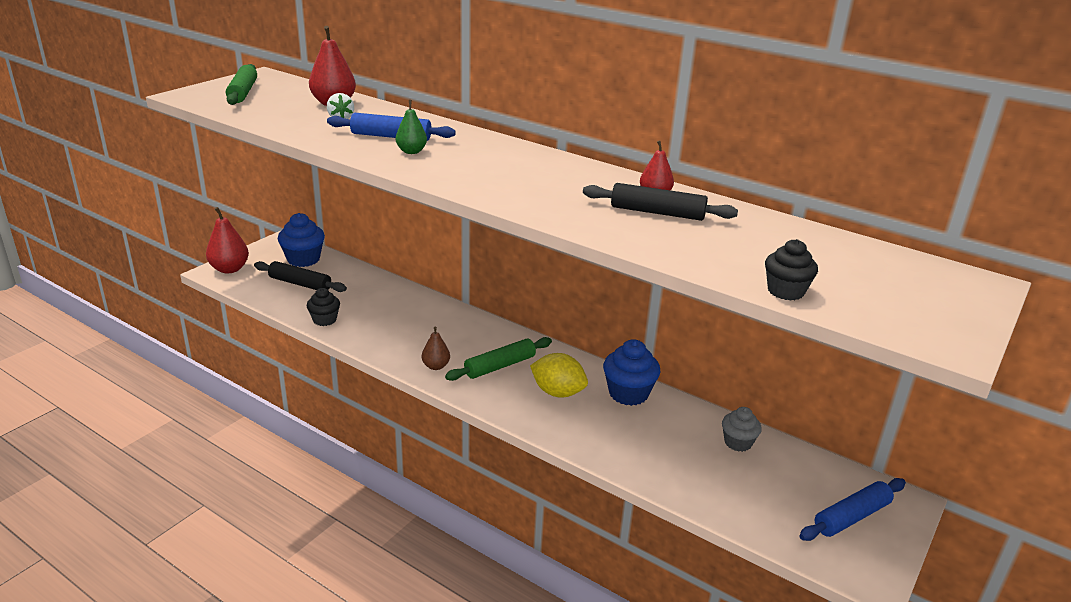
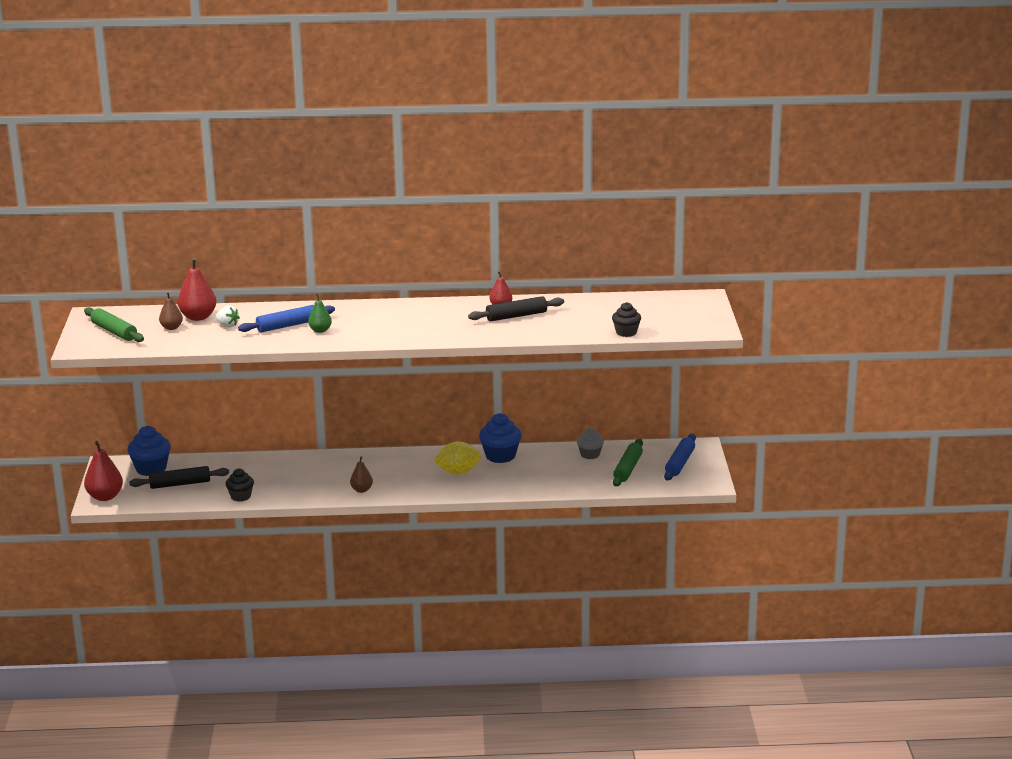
camera: 35 degrees left, 5 degrees down
(292, 104) = (171, 328): none -> brown pear
(500, 366) = (402, 473): green rolling pin -> green rolling pin (628, 469)

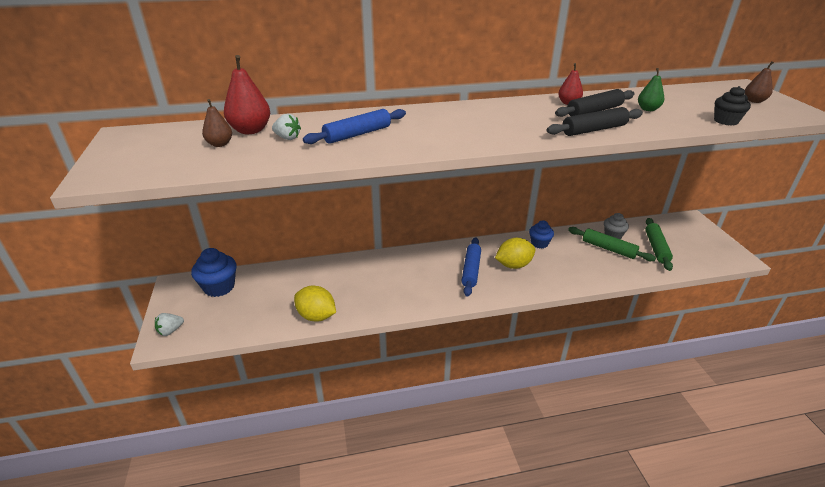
camera: 10 degrees left, 10 degrees up
(105, 497) = (170, 331): red pear -> white strawberry
(114, 331) = (147, 153): green rolling pin -> green rolling pin (608, 249)
(180, 484) = (251, 305): black rolling pin -> black rolling pin (594, 130)
(240, 496) = (316, 316): black cupcake -> yellow lemon
(320, 330) = (398, 137): green pear -> green pear (648, 109)
(361, 490) = (435, 295): brown pear -> brown pear (754, 101)
(500, 456) = (539, 243): blue cupcake -> blue cupcake, size x0.64
(680, 463) = (693, 238): blue rolling pin -> blue rolling pin (471, 270)

